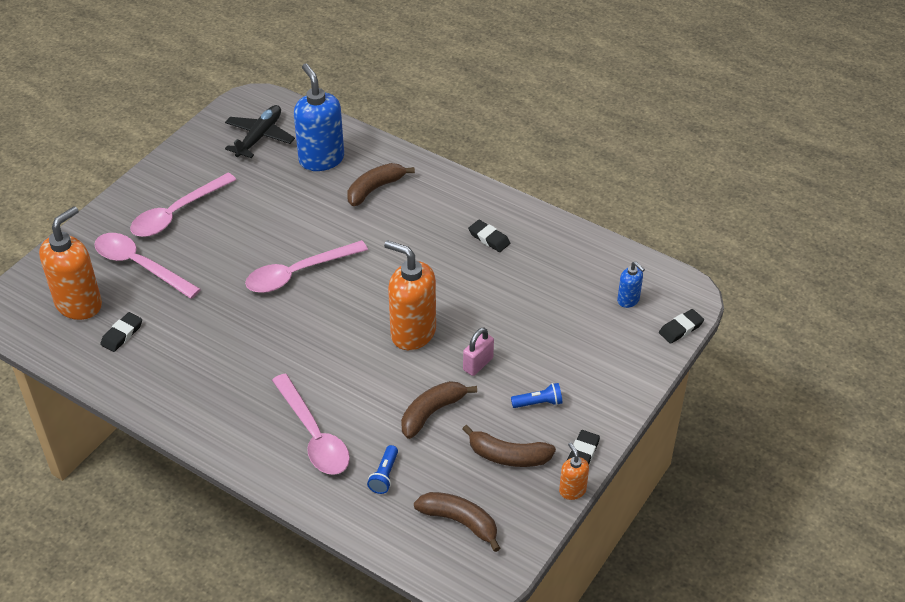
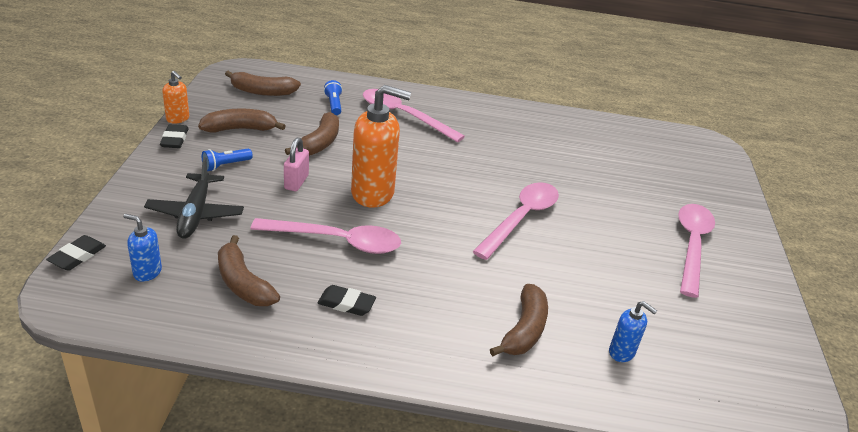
camera: 150 degrees right, 10 degrees down
(79, 304) = (667, 157): orange soap dispenser -> none
(122, 334) = (610, 146): black eraser -> none
(140, 265) = (662, 194): pink spoon -> pink spoon (337, 241)
(259, 137) = (723, 361): black plane -> black plane (195, 213)
(321, 159) = (622, 352): blue soap dispenser -> blue soap dispenser, size x0.49
(558, 273) = (243, 283): none -> brown banana

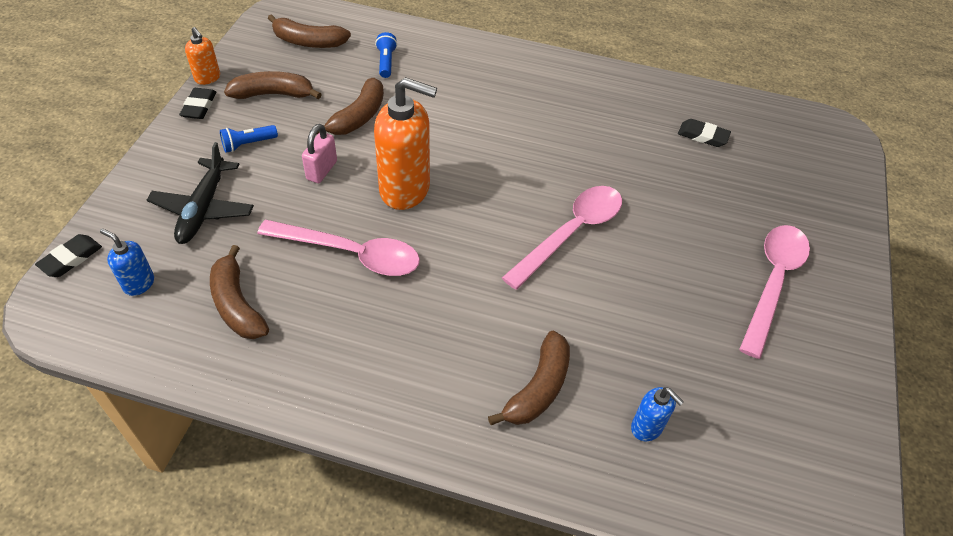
camera: 10 degrees right, 15 degrees up
(346, 303) = (344, 338): black eraser -> black eraser (703, 136)
(404, 116) = (464, 80): pink spoon -> none

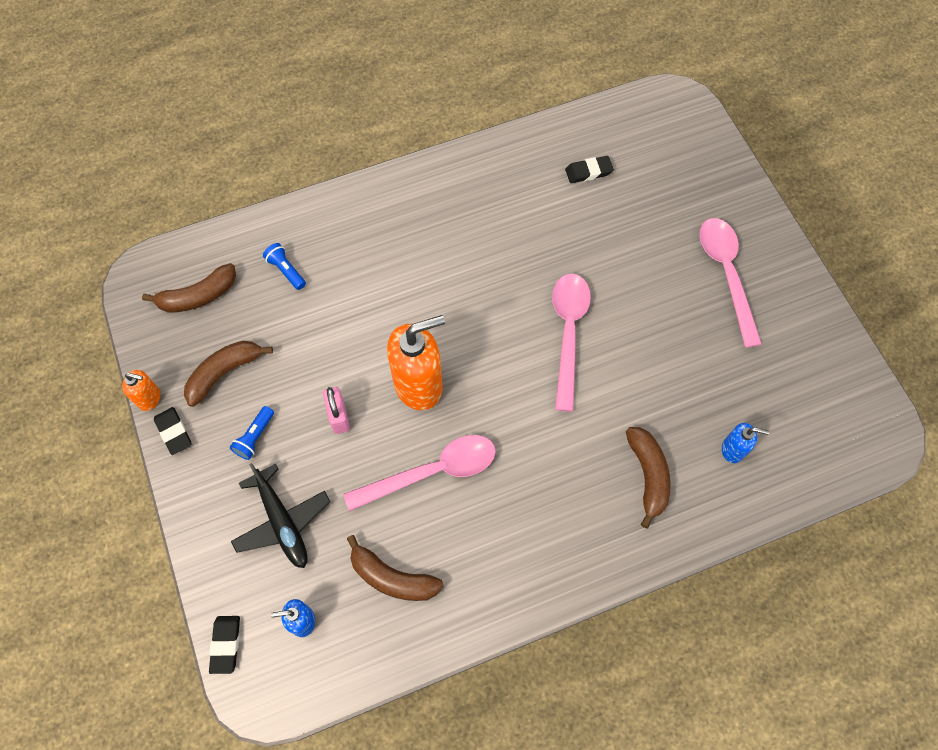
camera: 35 degrees left, 15 degrees up
(358, 117) = (317, 344): brown banana -> none

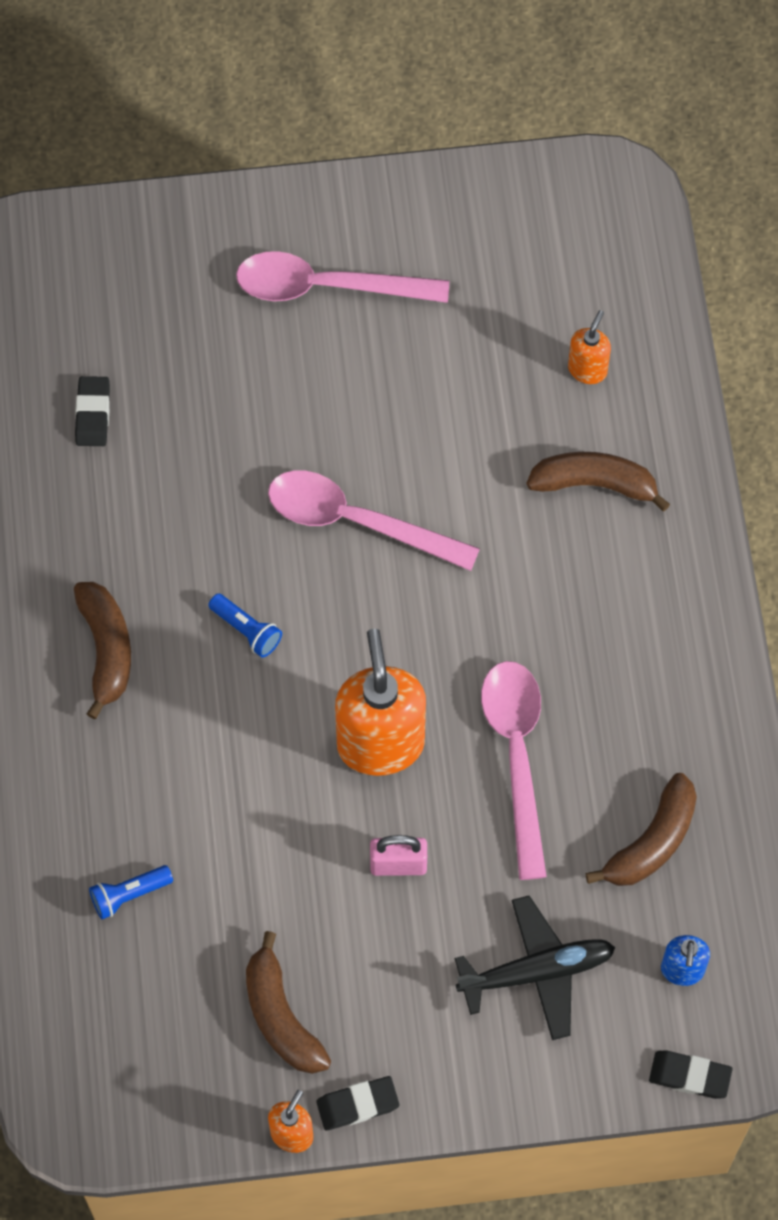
camera: 75 degrees left, 0 degrees up
(198, 296) = (134, 1037): brown banana -> brown banana (106, 650)
(255, 437) = (398, 988): blue flashlight -> blue flashlight (246, 630)
(733, 450) = (587, 369): blue soap dispenser -> orange soap dispenser

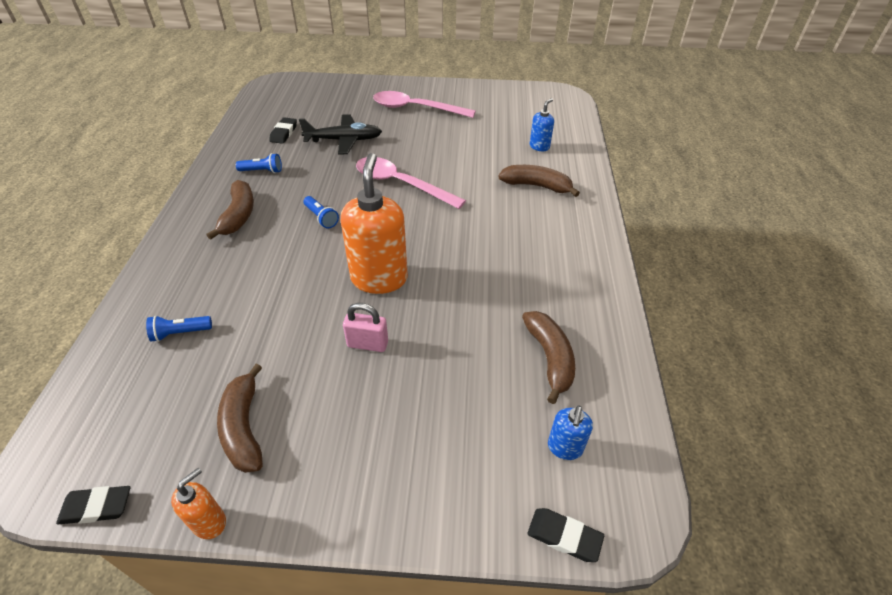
camera: 10 degrees right, 20 degrees down
(98, 531) = (262, 171): none -> blue flashlight
(358, 1105) = (274, 507): black eraser -> black eraser (96, 507)
(516, 756) = (465, 297): pink spoon -> none
(536, 972) = (448, 429): black plane -> black plane (344, 140)
(587, 369) = (539, 146): orange soap dispenser -> blue soap dispenser
(652, 842) = (550, 358): brown banana -> brown banana turned 60 degrees counterclockwise

